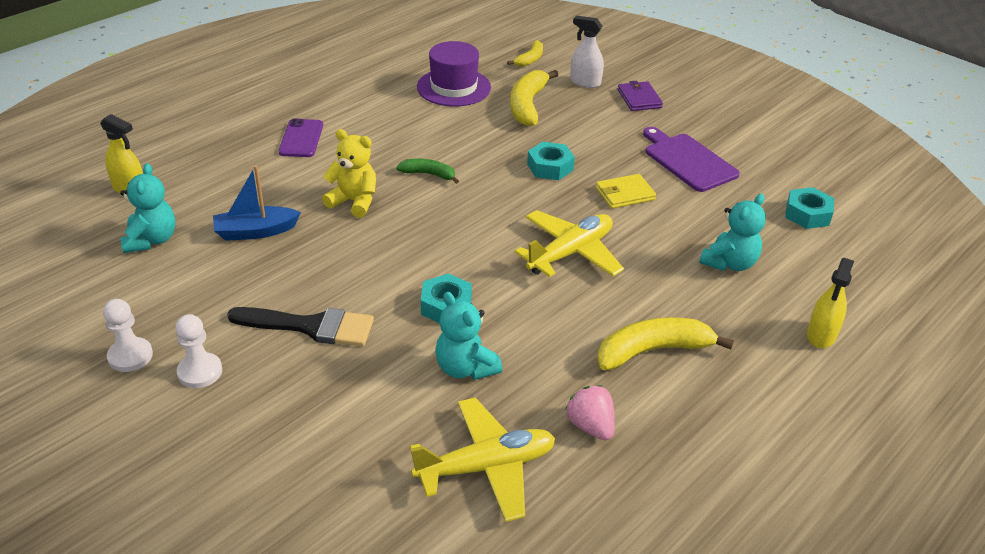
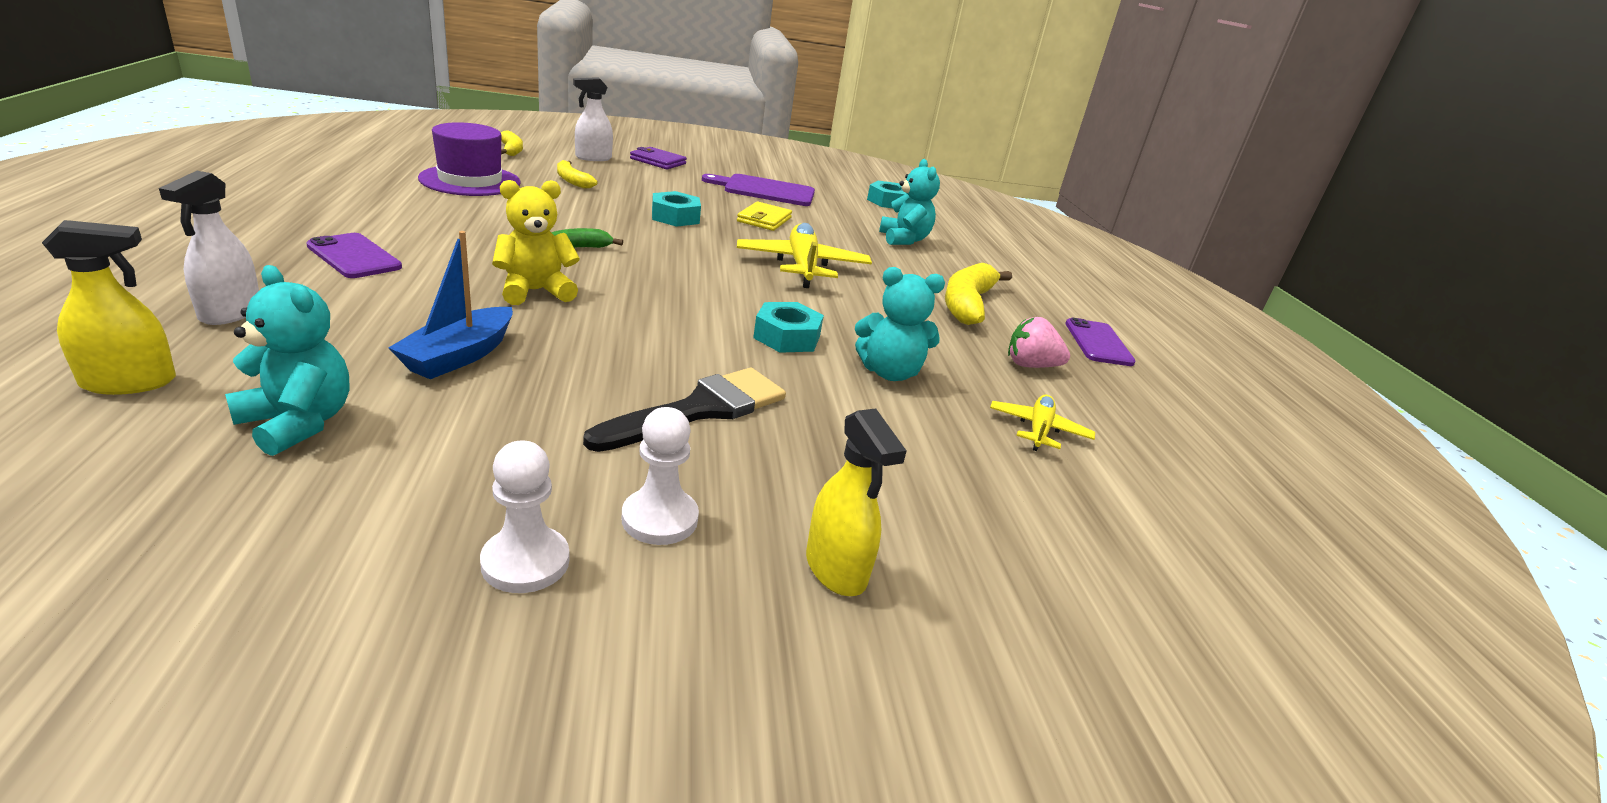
camera: 55 degrees left, 10 degrees down
(205, 160) = (230, 313): none -> white spray bottle
(486, 467) = (1038, 430): yellow plane -> yellow plane, size x0.56
(528, 105) = (572, 181): yellow banana -> yellow banana, size x0.57
(707, 447) = (1098, 343): none -> purple phone
(821, 335) = (1017, 260): yellow spray bottle -> yellow spray bottle (836, 569)

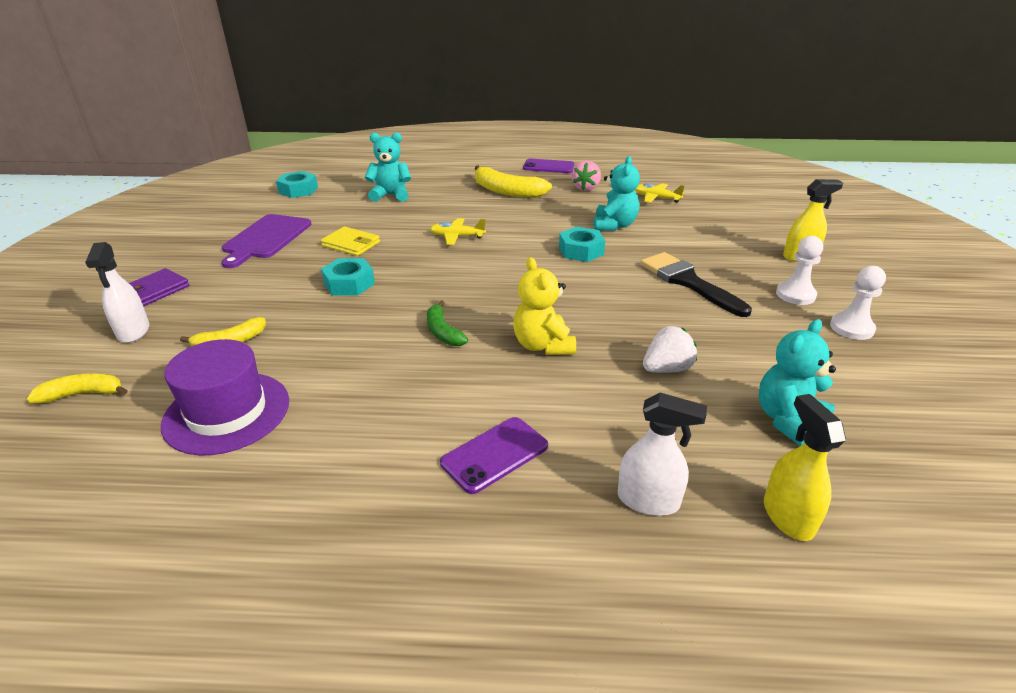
camera: 75 degrees left, 5 degrees up
(459, 356) = (666, 369): blue boat -> white strawberry
(802, 266) = (457, 236): yellow plane -> yellow plane, size x0.56

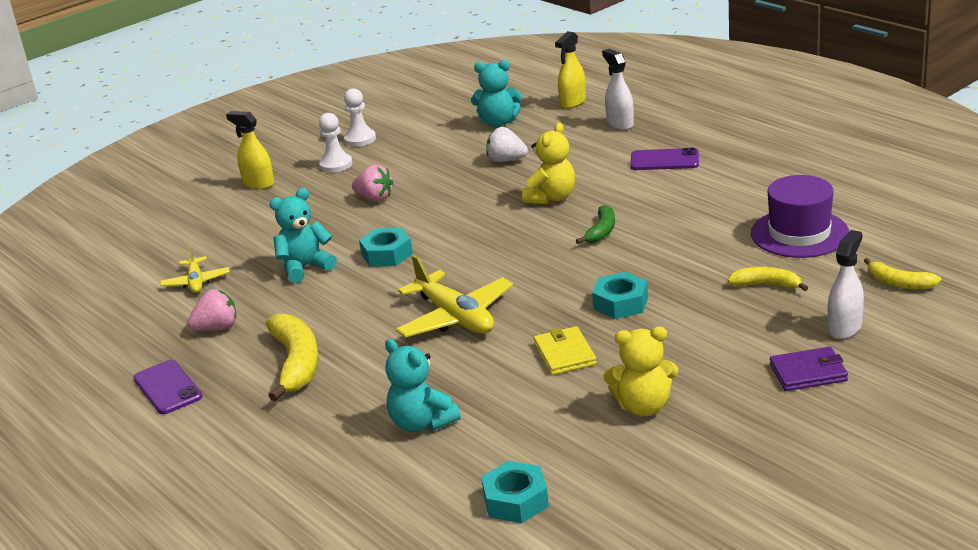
camera: 130 degrees left, 5 degrees down
(266, 238) = (643, 406): purple cutting board -> yellow teddy bear
(457, 236) = (455, 317): yellow plane -> yellow plane, size x1.77
(688, 282) = (375, 198): black brush -> pink strawberry

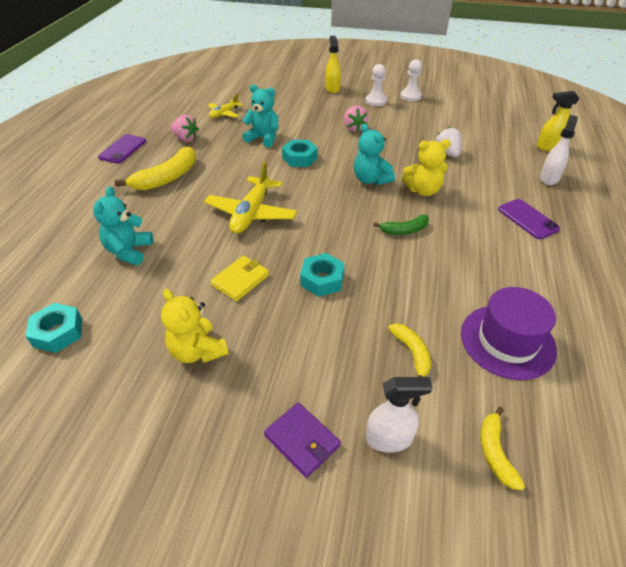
camera: 50 degrees right, 15 degrees up
(498, 123) = (487, 131): turquoise teddy bear -> turquoise teddy bear (371, 180)

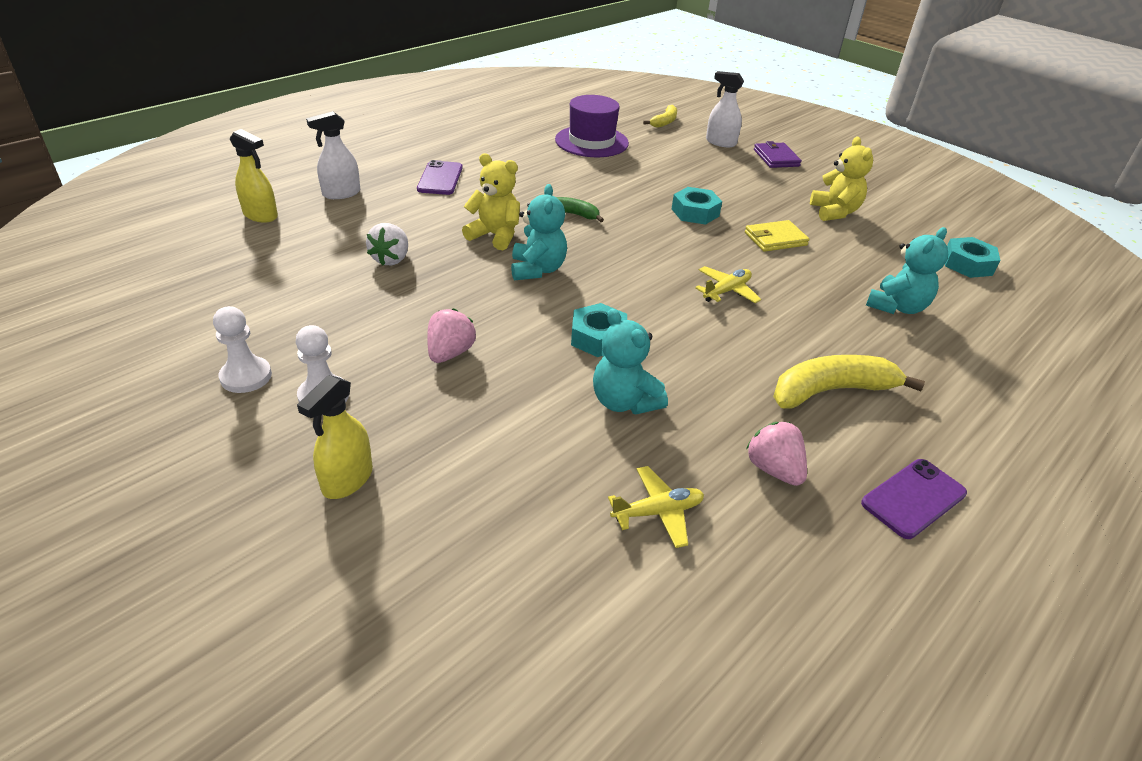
camera: 150 degrees left, 5 degrees down
(251, 213) = (726, 291): yellow plane -> yellow plane, size x0.56
(412, 353) = (666, 159): yellow banana -> none

